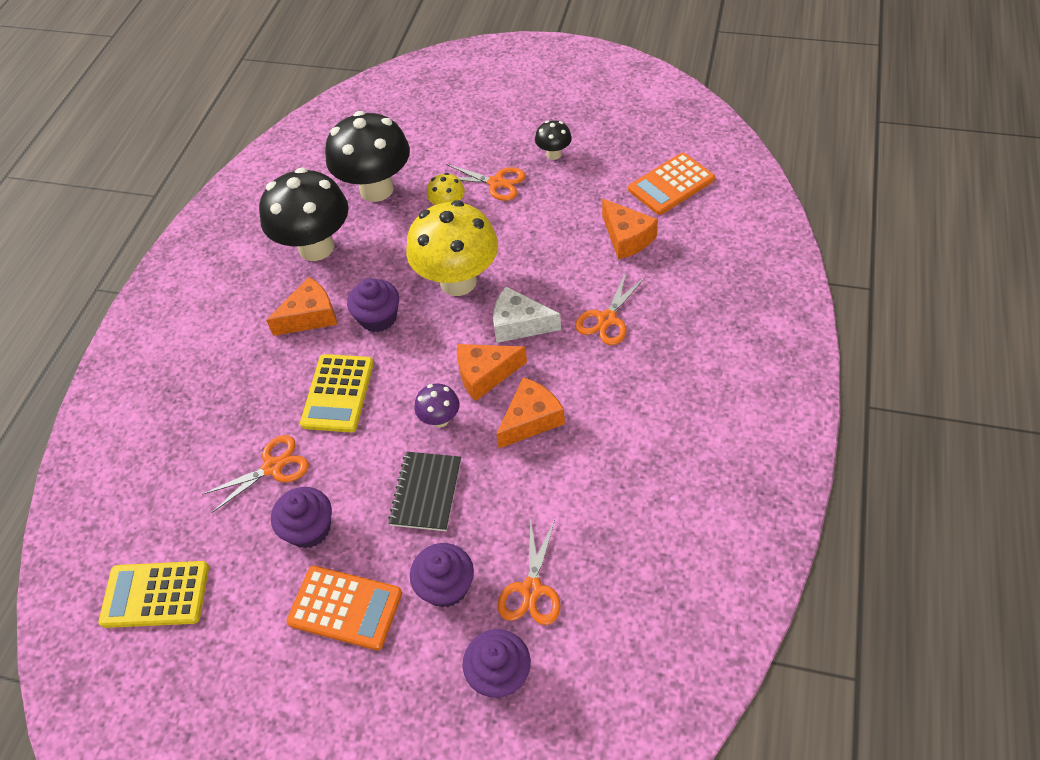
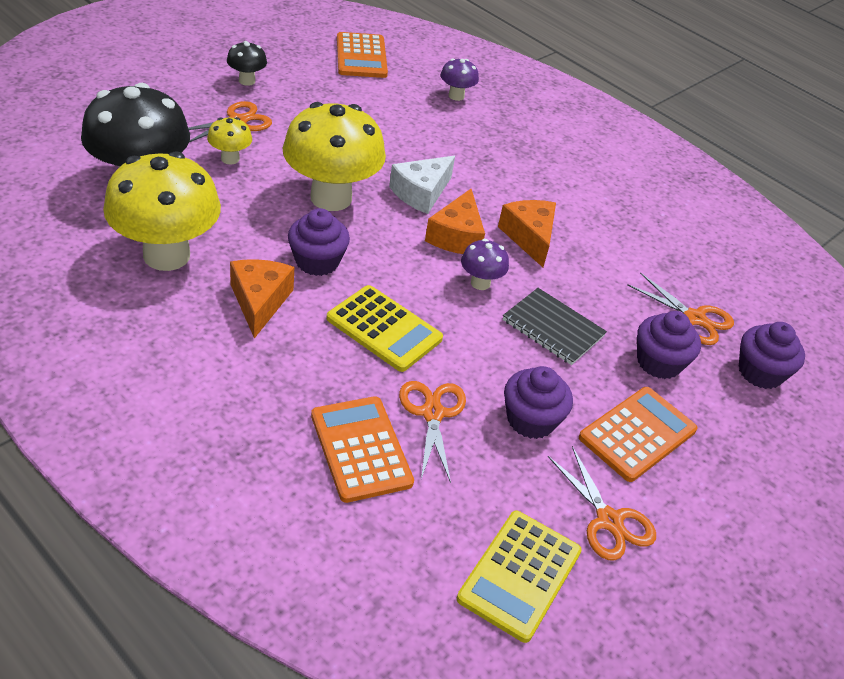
camera: 70 degrees left, 10 degrees down
(212, 447) = (361, 449): none -> orange calculator
(316, 247) = (166, 255): black mushroom -> yellow mushroom
(607, 319) = (465, 152): orange scissors -> orange scissors (609, 521)
(626, 238) = (391, 101): orange cheese -> none
(687, 268) = (456, 96): none -> purple mushroom

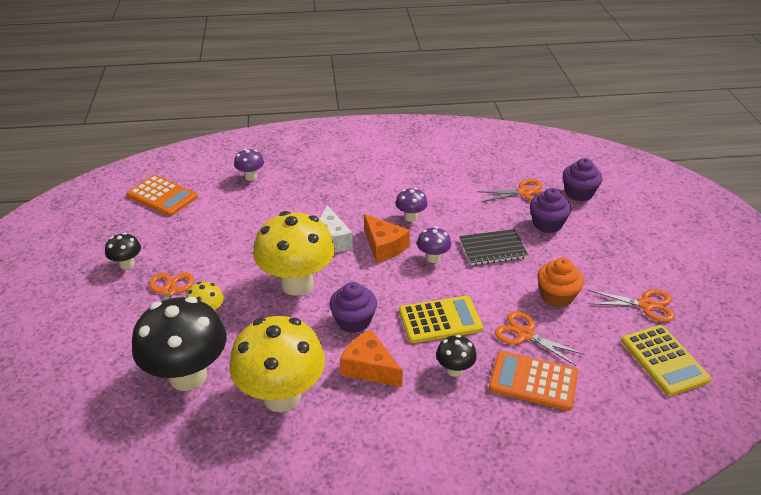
camera: 45 degrees left, 5 degrees down
(317, 371) = (454, 370): none -> black mushroom
(529, 237) = (411, 217): orange cheese -> purple mushroom
(531, 420) = (556, 296): purple cupcake -> orange cupcake
(637, 434) = (593, 261): orange calculator -> none

